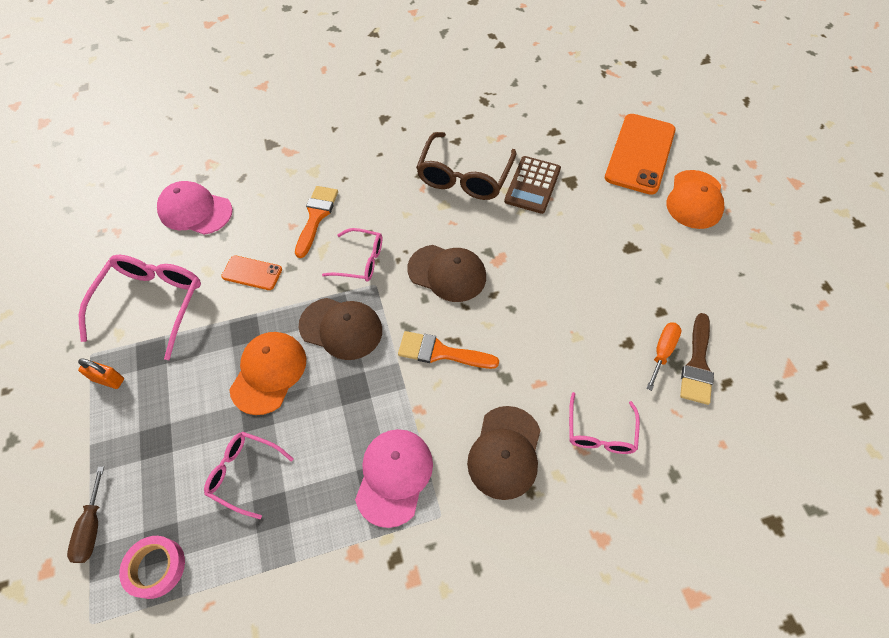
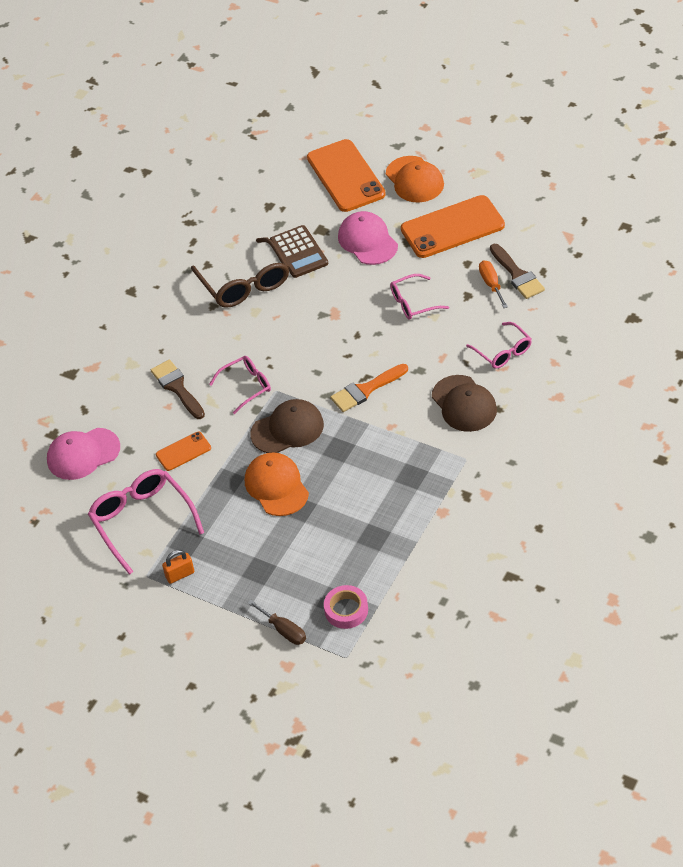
camera: 40 degrees left, 10 degrees down
(245, 474) = (334, 536): pink glasses -> pink glasses (414, 303)
(316, 217) = (177, 387): orange brush -> brown brush
(394, 476) = (419, 465): pink cap -> pink cap (367, 241)
(447, 273) = (312, 347): brown cap -> none
(683, 267) = (452, 227): none -> orange phone

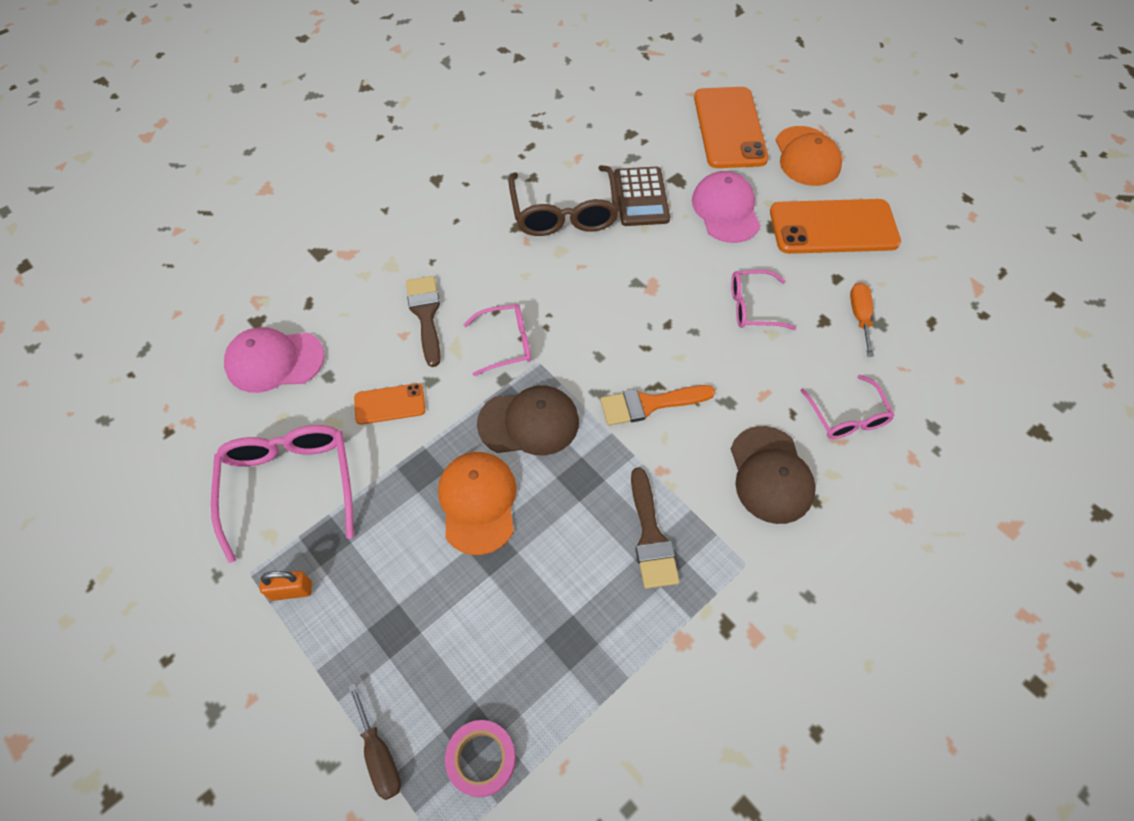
camera: 15 degrees right, 10 degrees up
(517, 275) = (897, 315): brown brush -> brown brush (651, 536)

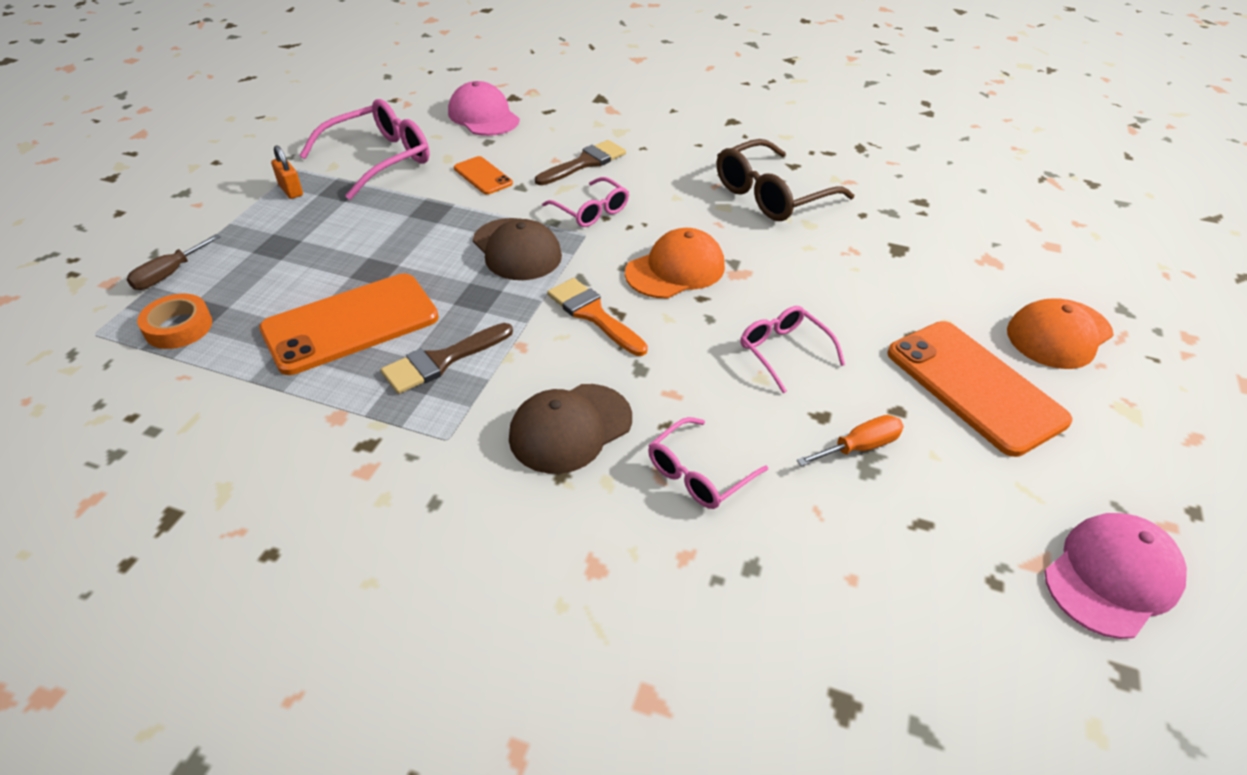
camera: 60 degrees right, 15 degrees down
(478, 502) = (417, 249): orange cap -> orange cap (675, 270)
(481, 759) = (178, 327): pink tape -> orange tape
(641, 197) = (846, 233): brown calculator -> none
(726, 210) = (897, 294): pink cap -> pink cap (1112, 577)
(729, 128) = (1020, 262): orange phone -> orange phone (351, 324)

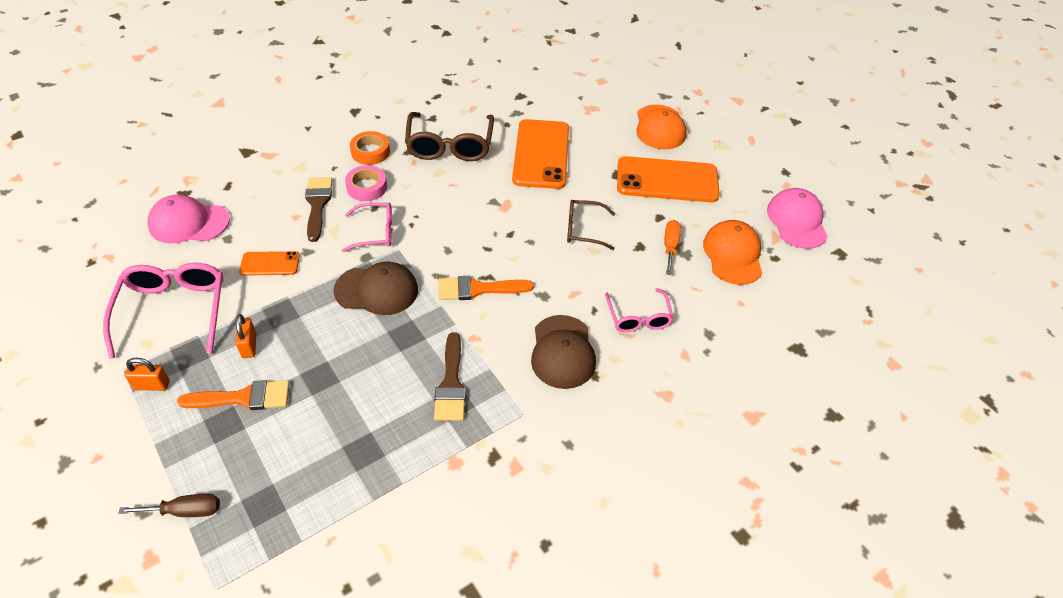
camera: 55 degrees left, 5 degrees up
(169, 274) = (185, 511): brown screwdriver -> brown screwdriver turned 75 degrees counterclockwise
(178, 327) = (265, 525): orange tape -> orange tape (370, 152)
(314, 241) = (243, 398): none -> orange brush
(351, 324) = (366, 416): orange phone -> orange phone (541, 154)
(376, 214) = (249, 345): none -> orange padlock
(643, 177) = (367, 187): none -> pink tape
(675, 270) = (474, 229): orange cap -> orange cap (733, 255)
(784, 352) = (584, 229): pink glasses -> brown glasses

